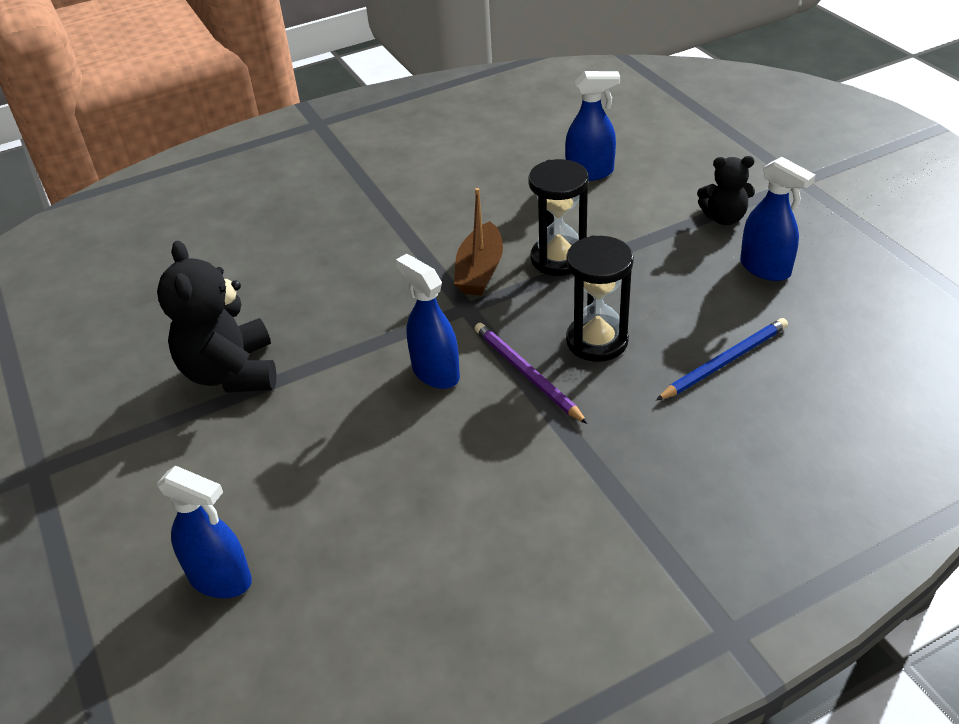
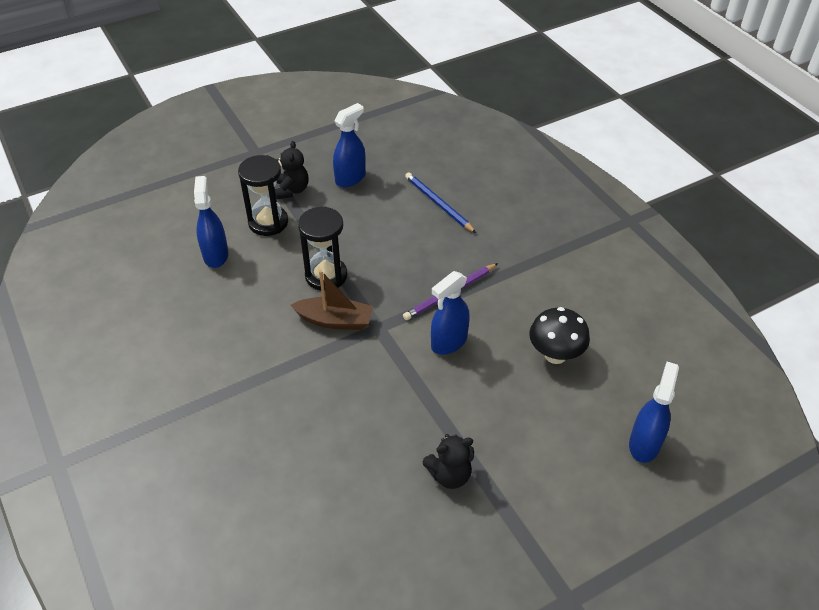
camera: 95 degrees left, 5 degrees up
(231, 373) = (450, 475): black teddy bear -> black teddy bear, size x0.59
(400, 487) = (555, 355): none -> black mushroom
(597, 341) = (418, 258): black hourglass -> black hourglass (268, 222)

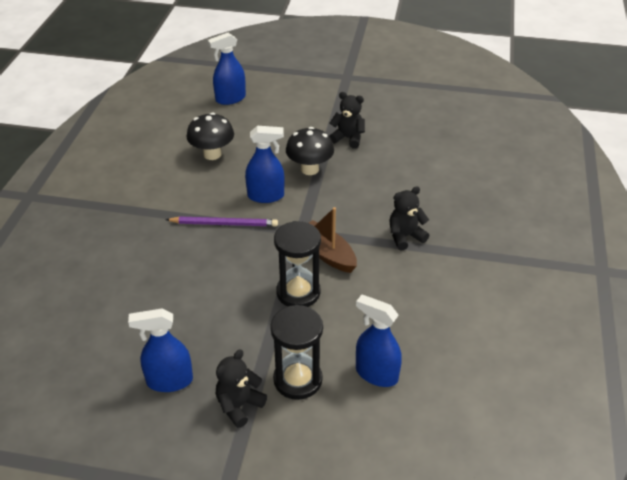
camera: 140 degrees left, 5 degrees down
(216, 255) = (376, 374): blue spray bottle -> blue spray bottle turned 90 degrees clockwise
(279, 381) = (405, 236): none -> black teddy bear
(438, 204) = (133, 299): blue pencil -> none
(443, 401) = (309, 169): none -> black mushroom

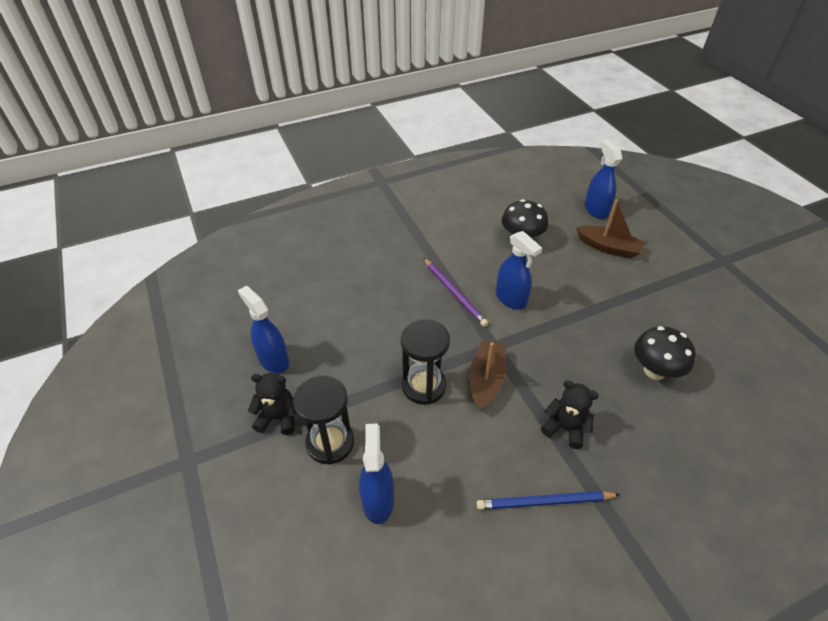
camera: 55 degrees right, 5 degrees up
(230, 99) = (596, 210): blue spray bottle -> blue spray bottle turned 45 degrees clockwise
(274, 117) = (608, 247): none -> brown boat
(309, 169) = (573, 307): black mushroom -> black mushroom (654, 371)
(348, 138) = (643, 310): black teddy bear -> none
(451, 281) = (544, 502): none -> blue pencil

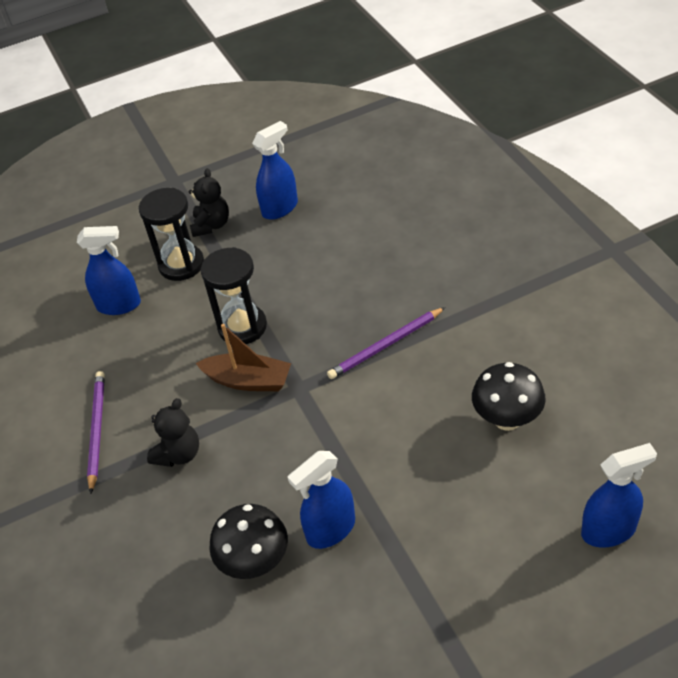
camera: 95 degrees right, 0 degrees up
(511, 299) = (379, 405): blue spray bottle -> blue spray bottle (330, 529)
(544, 502) = (97, 430): blue pencil -> purple pencil
(608, 247) = (507, 538): brown boat -> none

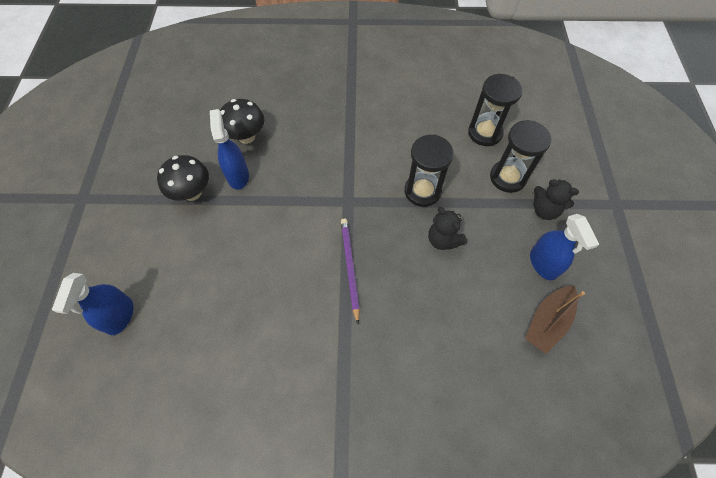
camera: 110 degrees right, 15 degrees up
(97, 430) = (384, 97): purple pencil -> none
(119, 305) = (485, 133): blue spray bottle -> black hourglass
(179, 454) = (340, 127): black teddy bear -> black teddy bear (443, 240)
(248, 381) = (372, 177): brown boat -> brown boat (547, 322)
(507, 419) = (236, 308): black mushroom -> black mushroom (192, 193)

